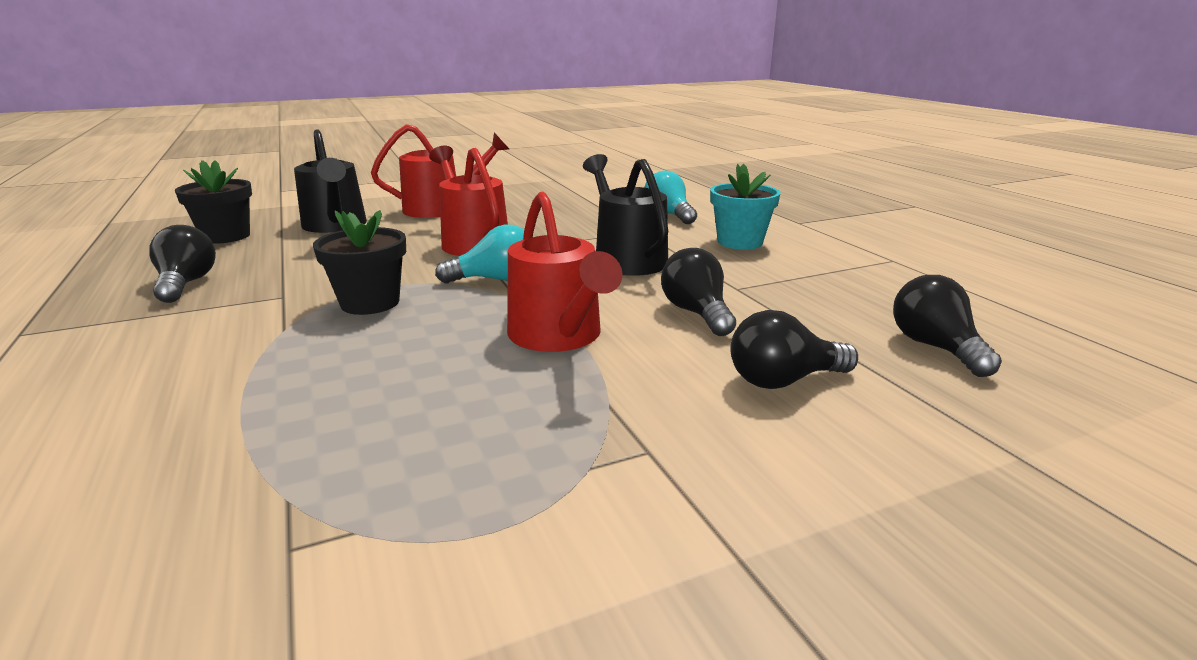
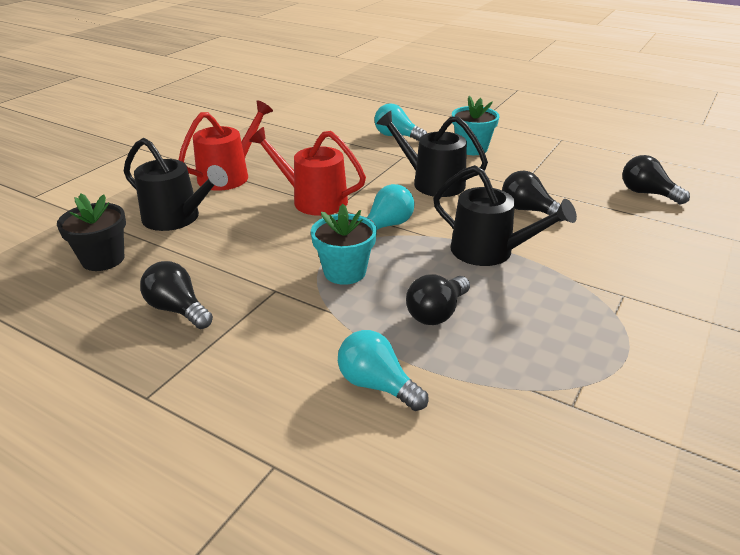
camera: 35 degrees left, 10 degrees up
(167, 409) = (377, 385): none -> turquoise light bulb
(370, 303) = (345, 272): black flower pot -> turquoise flower pot
(559, 336) = (489, 251): red watering can -> black watering can
(783, 380) = (619, 236): black light bulb -> black light bulb (437, 313)

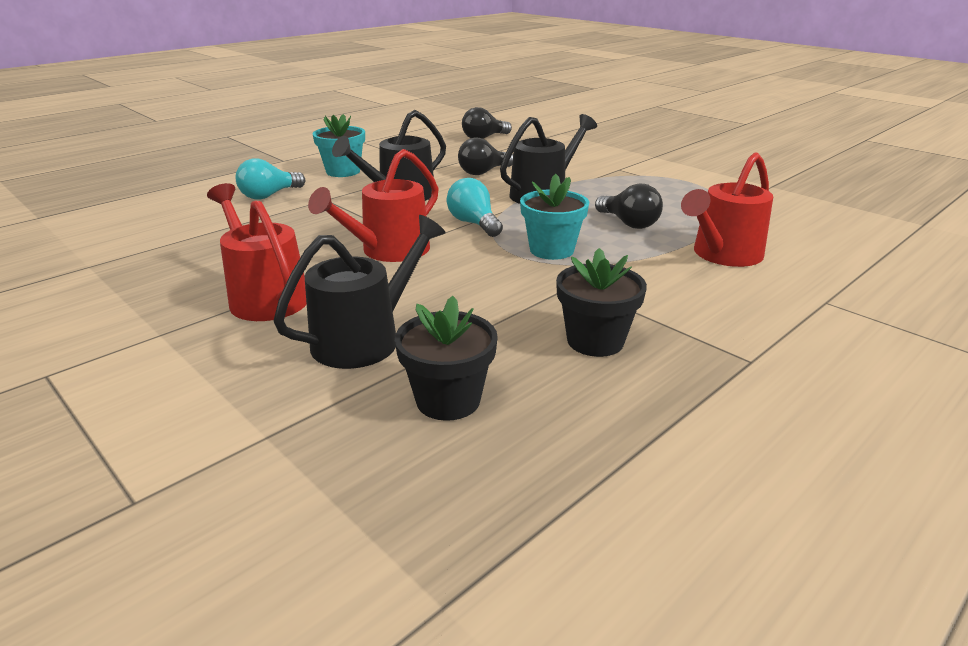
camera: 75 degrees left, 5 degrees down
(178, 309) = (595, 341): black light bulb -> black flower pot
(377, 385) = (723, 255): turquoise light bulb -> red watering can

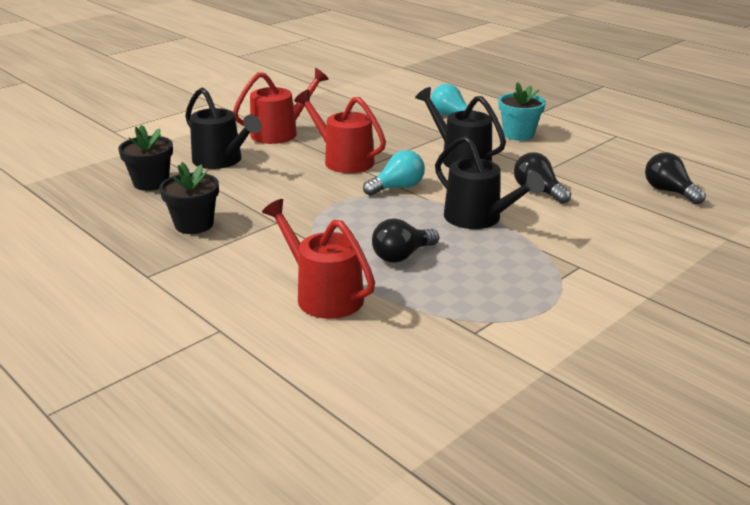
camera: 90 degrees right, 0 degrees up
(551, 250) = (341, 217): turquoise flower pot -> none

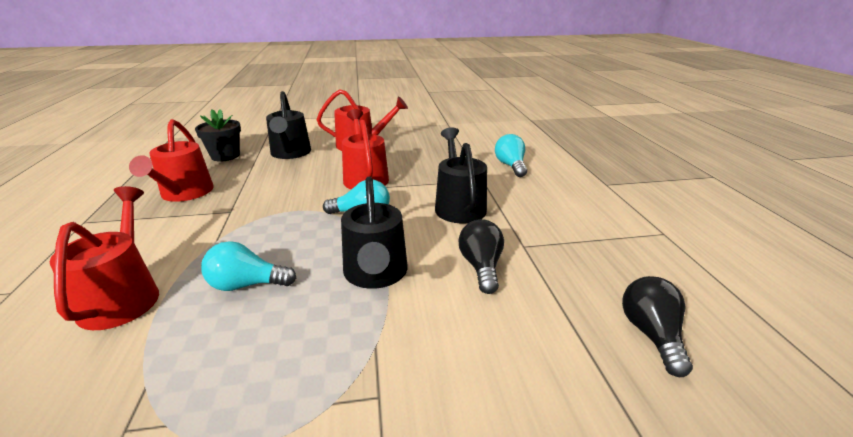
camera: 35 degrees right, 0 degrees up
(194, 224) = (184, 193): black flower pot -> red watering can
(402, 256) = (246, 285): black light bulb -> turquoise light bulb
(518, 134) = (549, 199): turquoise flower pot -> none

